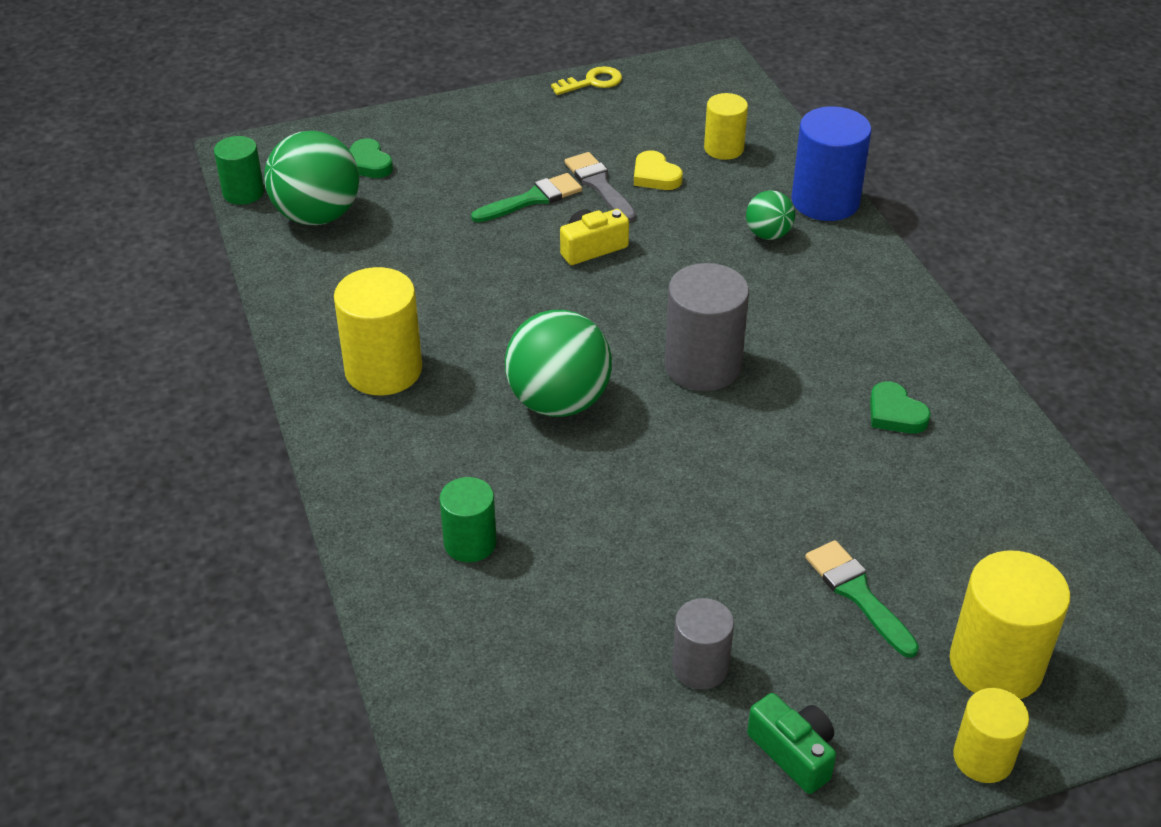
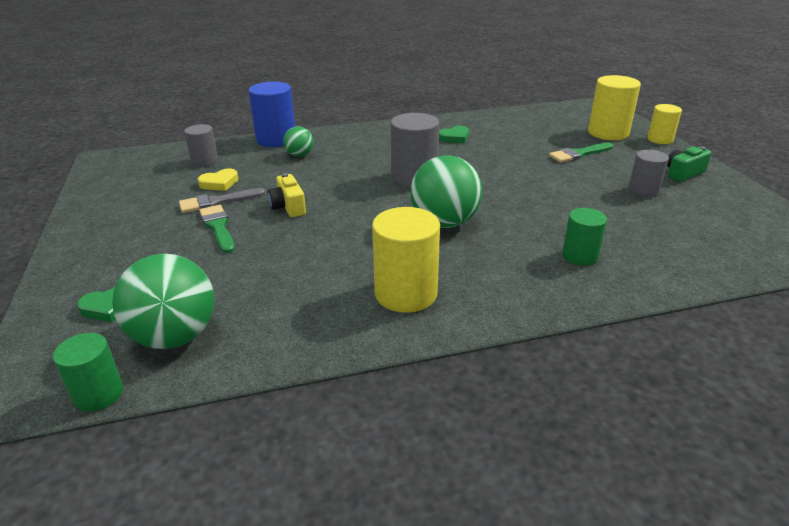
camera: 85 degrees left, 10 degrees down
(592, 82) = (83, 200): yellow key -> none
(724, 148) = (205, 161): yellow cylinder -> grey cylinder

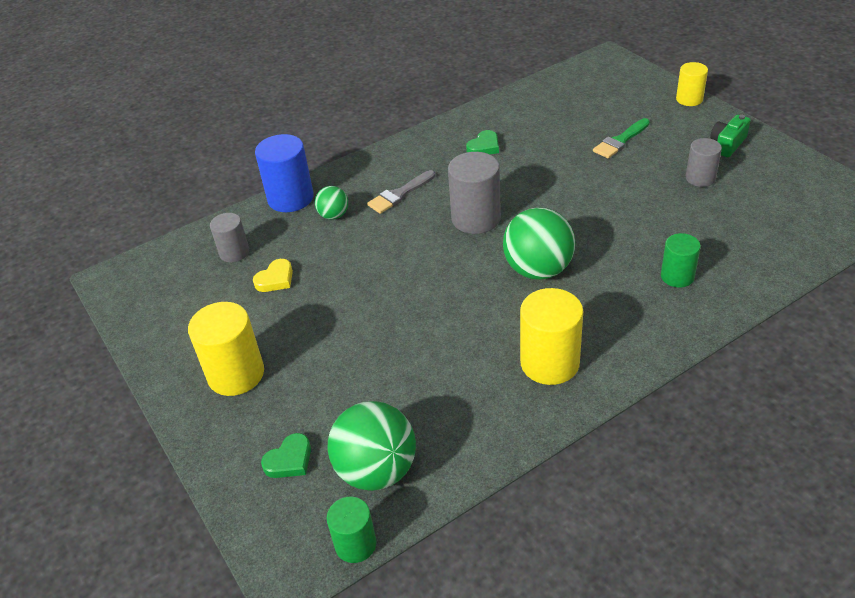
camera: 15 degrees left, 10 degrees up
(217, 202) = (293, 305): grey brush -> grey brush (399, 194)
(218, 227) = (320, 337): green brush -> none
(288, 207) = (373, 291): yellow camera -> none
(608, 133) = (635, 101): yellow cylinder -> yellow cylinder (236, 374)

